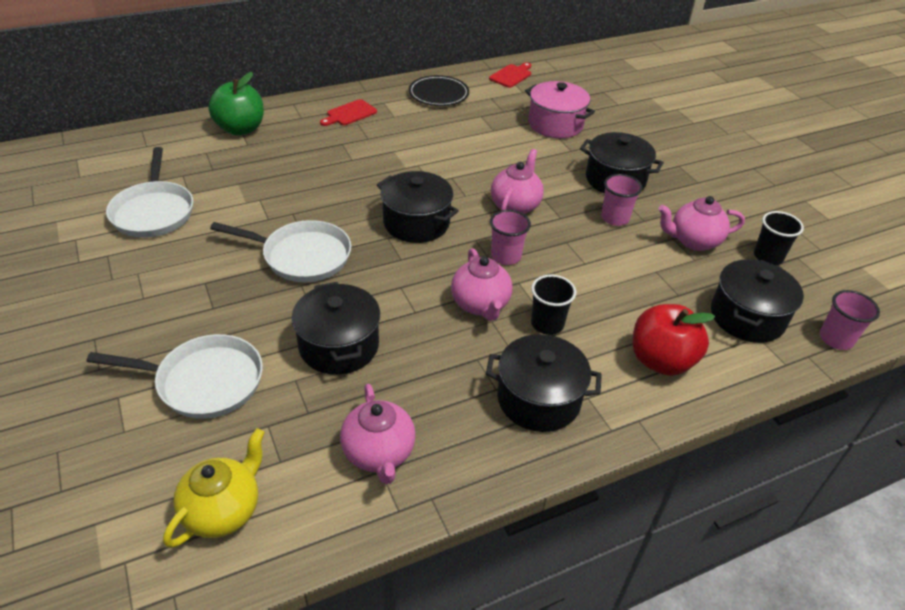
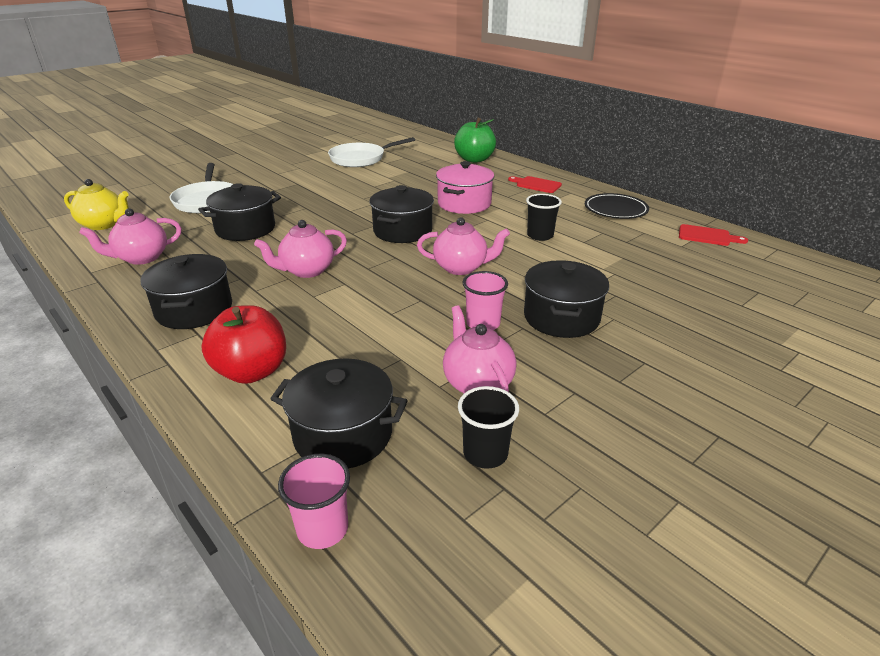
camera: 75 degrees right, 10 degrees down
(302, 256) = (337, 202): white pan -> none
(506, 256) = (379, 273): pink cup -> none
(547, 324) = (291, 303): black cup -> black cup (540, 236)
(555, 124) = (636, 270): pink pot -> pink pot (464, 204)

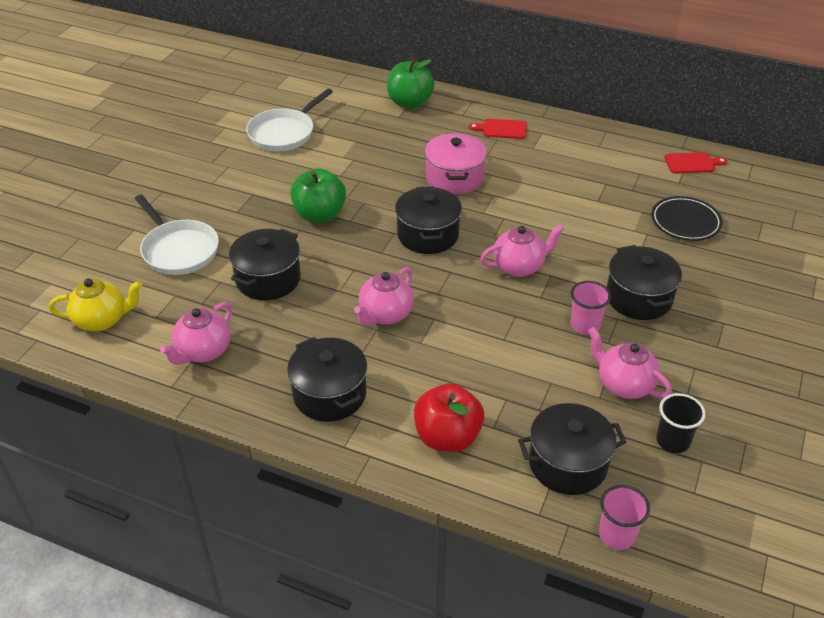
camera: 25 degrees left, 10 degrees up
(331, 203) = (319, 215): none -> green apple
(540, 236) = (556, 204): black cup -> none
(615, 210) = (597, 148): black plate -> black plate (685, 222)

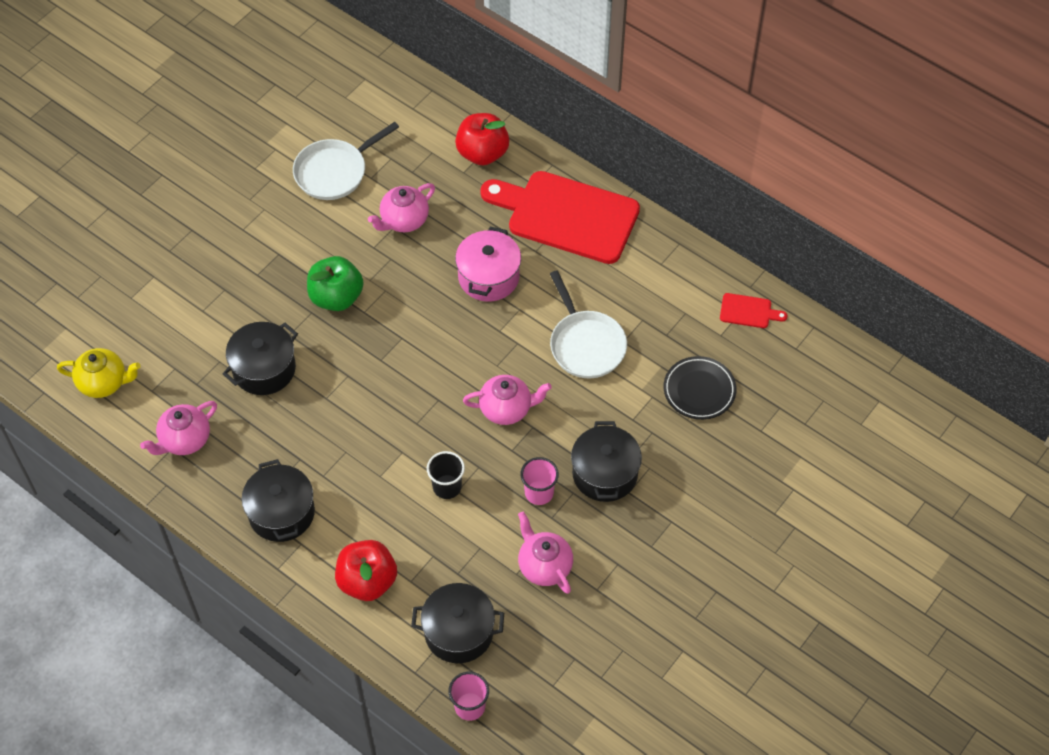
camera: 15 degrees right, 15 degrees up
(178, 250) = (190, 313): white pan -> white pan (586, 344)
(385, 315) = (359, 437): pink teapot -> pink teapot (403, 220)
(409, 103) = (482, 153): green apple -> red apple
(428, 235) = (433, 348): black pot -> none
(501, 129) = (566, 216): red cutting board -> red cutting board, size x2.47
(672, 441) = (559, 633): black cup -> black cup (447, 487)

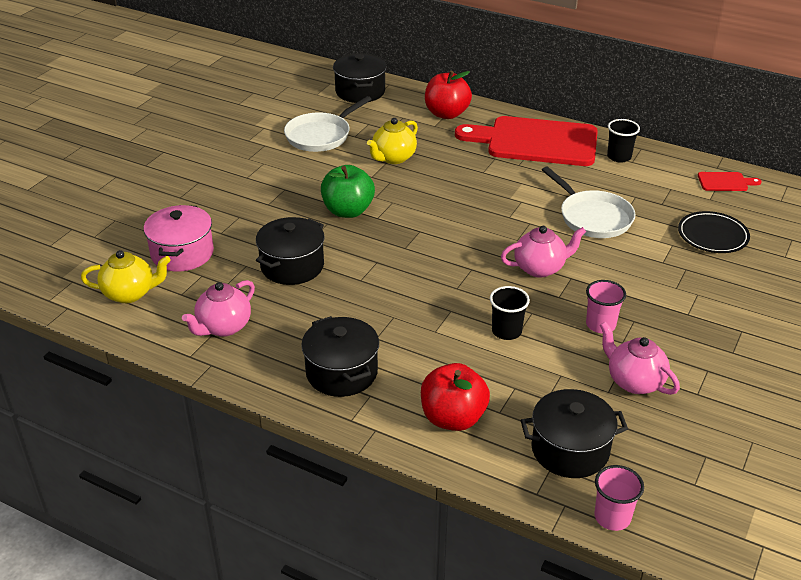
camera: 10 degrees left, 20 degrees down
(403, 220) = (393, 158): pink teapot -> yellow teapot
(488, 277) = (484, 184): pink pot -> pink pot (182, 253)
(605, 474) = (657, 303): black pot -> black pot (360, 91)
(649, 254) = (619, 157): none -> black cup

